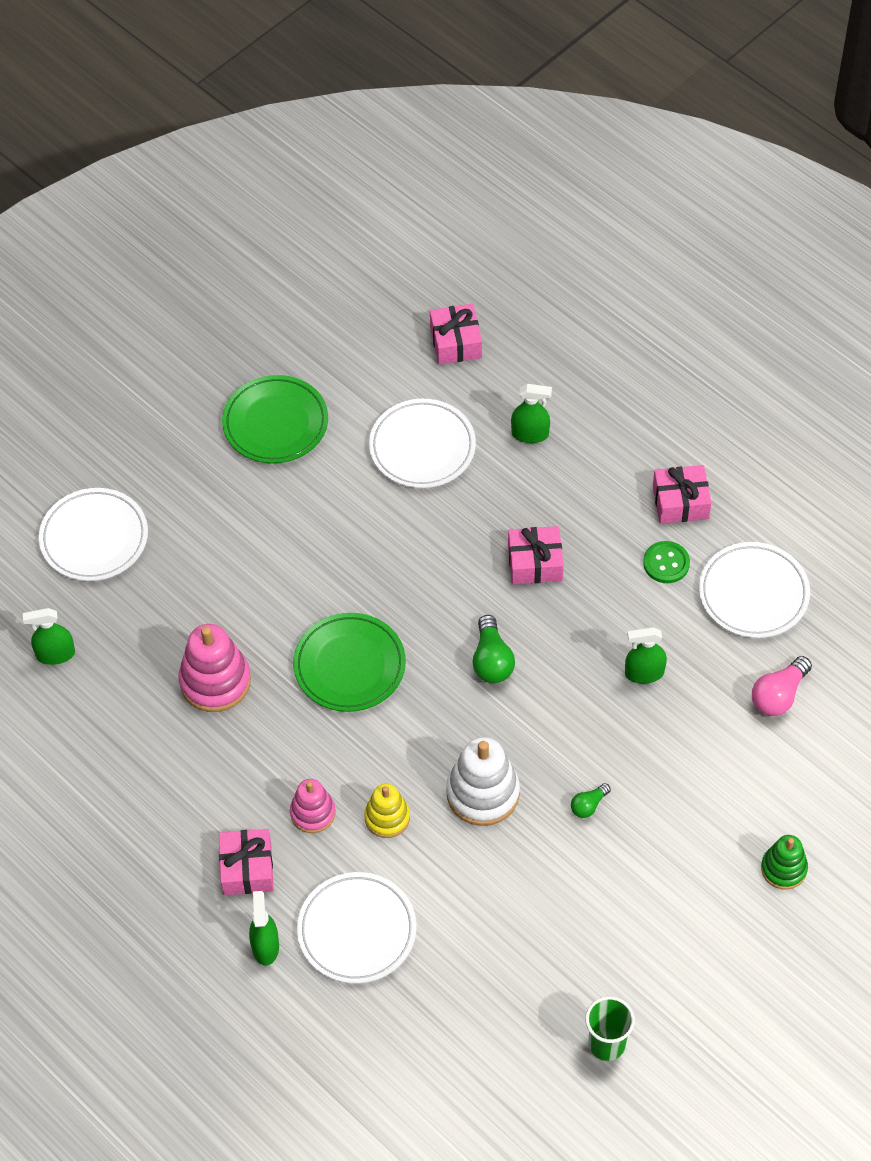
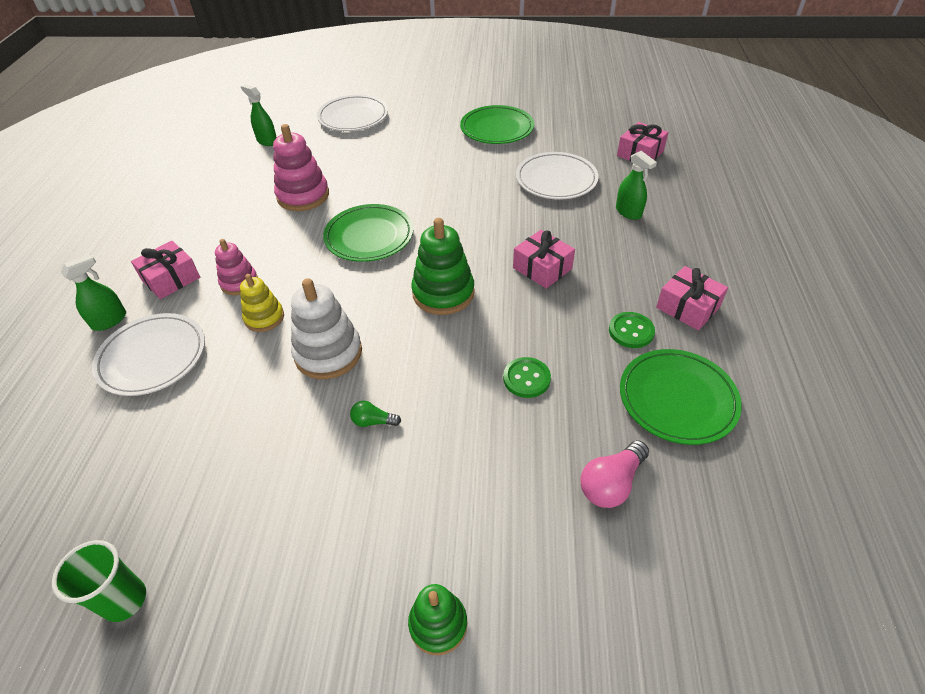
camera: 50 degrees right, 10 degrees down
(492, 660) = (443, 293): green light bulb -> green stacking toy
(644, 673) = (526, 378): green spray bottle -> green button
(753, 593) = (677, 399): white plate -> green plate
(779, 695) = (611, 483): pink light bulb -> pink light bulb turned 45 degrees counterclockwise

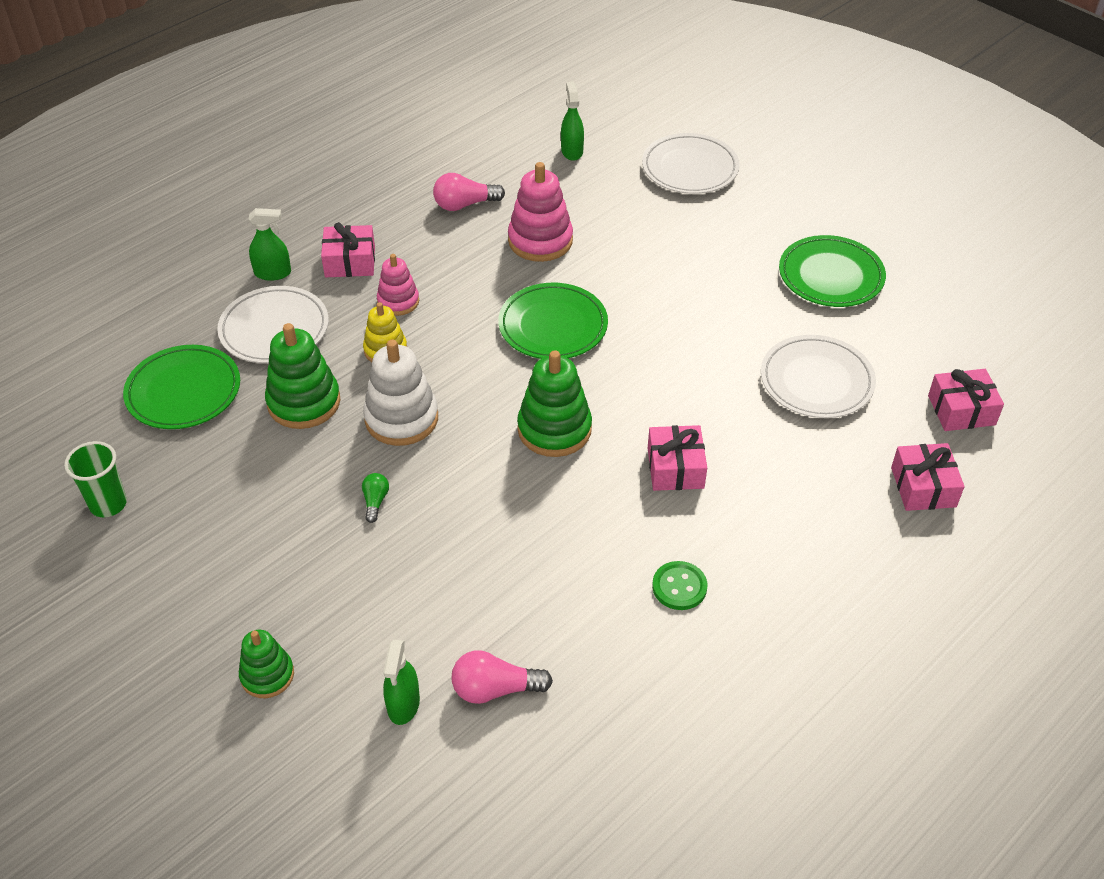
camera: 40 degrees right, 0 degrees up
(224, 202) = (464, 204): none -> pink light bulb
(235, 392) = (304, 402): none -> green stacking toy
(373, 421) = (375, 501): green light bulb -> green light bulb turned 45 degrees clockwise
(526, 378) = (532, 558): green button -> none
(628, 212) = (846, 469): green spray bottle -> green spray bottle (403, 704)
(677, 399) = (639, 673): green plate -> green plate (183, 391)
(688, 307) = (767, 606): pink gift -> pink gift (923, 487)

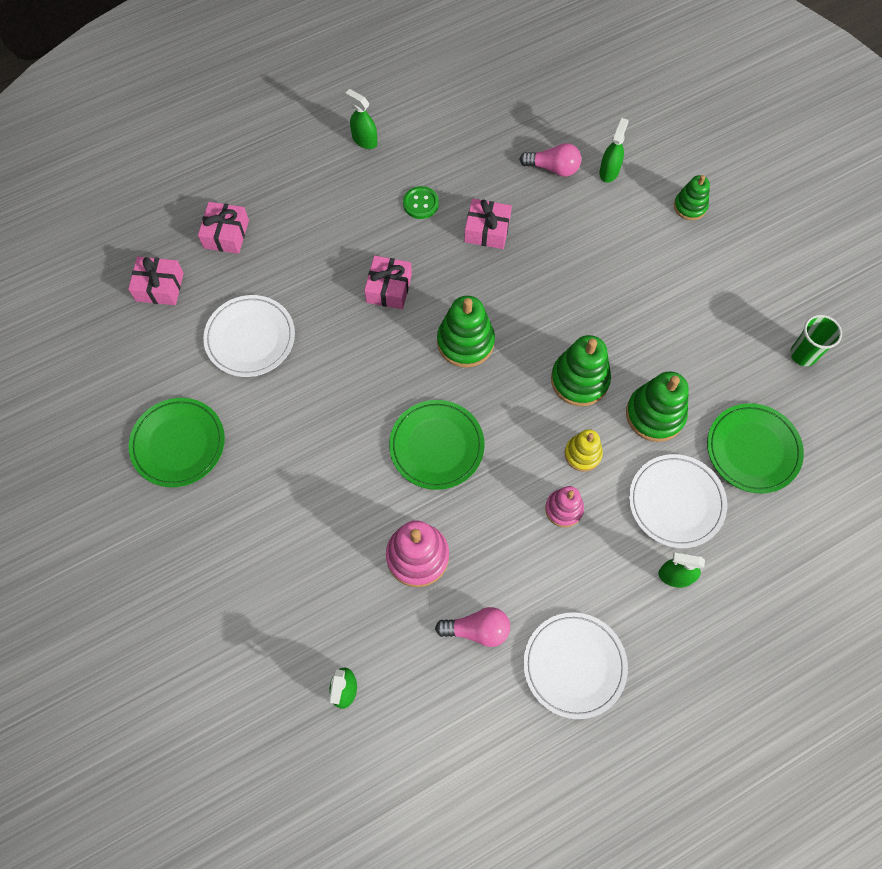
camera: 165 degrees left, 20 degrees up
(350, 262) = (601, 573): pink gift -> pink gift (487, 230)
(375, 501) = (609, 312): green light bulb -> none
(401, 418) = (579, 380): white stacking toy -> green stacking toy
(690, 168) = (235, 627): white plate -> white plate (574, 665)
(807, 666) = (364, 140): none -> green spray bottle

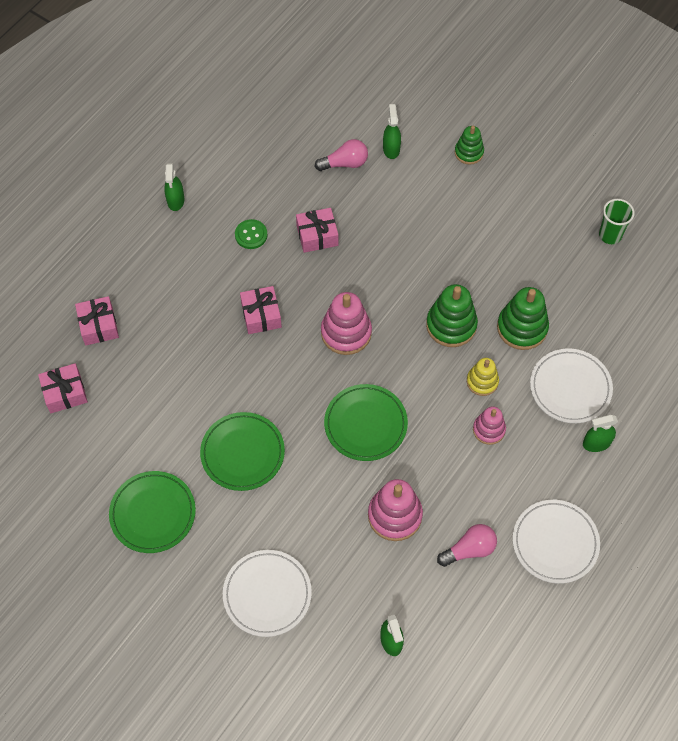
camera: 25 degrees left, 5 degrees down
(250, 338) = (167, 403): white plate -> white plate (267, 594)
(364, 140) = (175, 200): green spray bottle -> green spray bottle turned 105 degrees counterclockwise
(465, 342) = (346, 332): green stacking toy -> pink stacking toy
(753, 450) = (607, 324): green plate -> green plate (242, 453)

